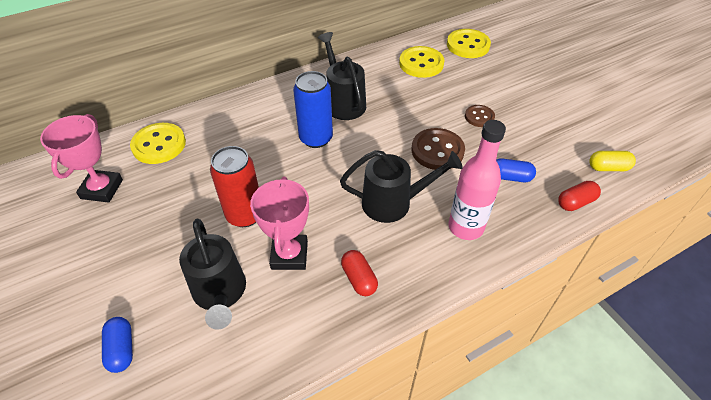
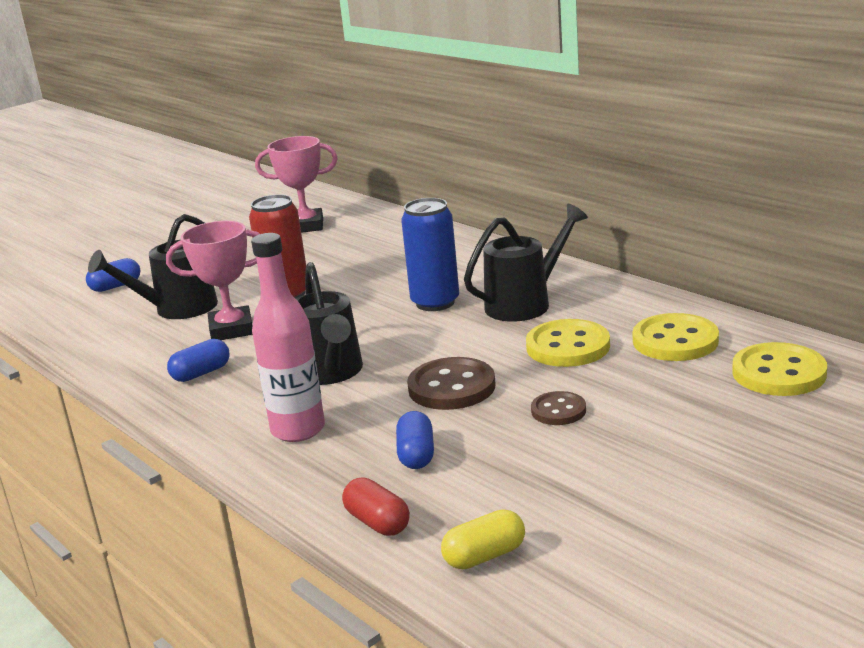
camera: 80 degrees right, 25 degrees down
(159, 145) = (382, 230): yellow button -> yellow button (568, 346)
(359, 279) = (201, 373): red capsule -> blue capsule
(608, 168) = (484, 556): yellow capsule -> yellow capsule turned 75 degrees clockwise

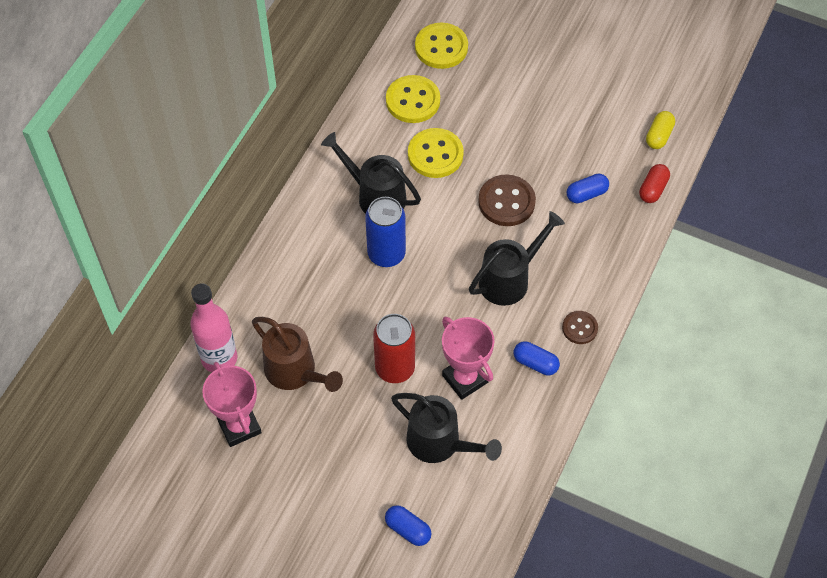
camera: 115 degrees left, 35 degrees up
(298, 430) = (583, 266): pink bottle -> pink bottle (219, 358)
(334, 250) = (296, 372): none -> brown watering can
(484, 556) = (659, 136): yellow capsule -> yellow capsule turned 75 degrees clockwise
(558, 410) = (516, 140): brown button -> brown button (579, 328)

